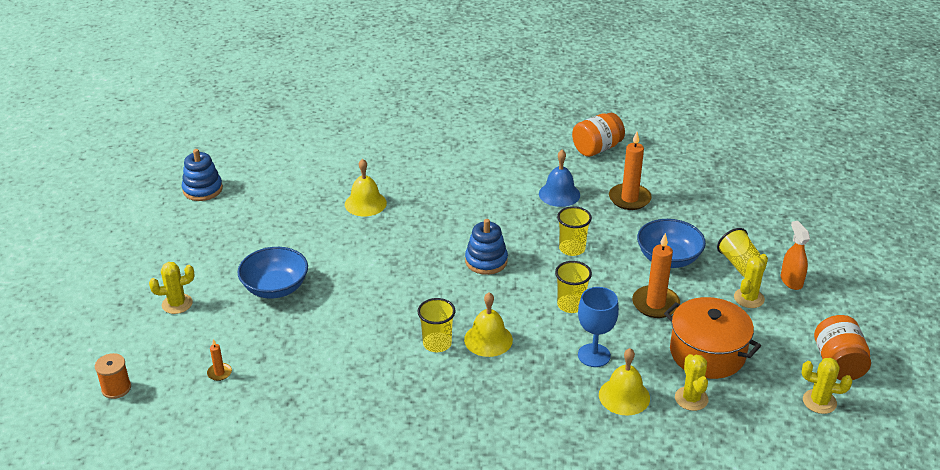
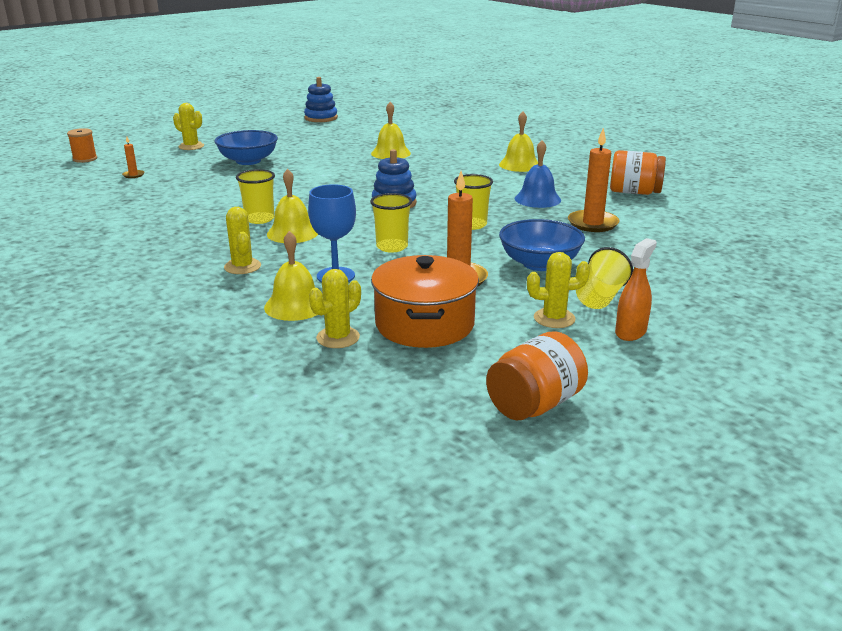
camera: 50 degrees right, 10 degrees down
(479, 160) = (519, 165): none -> yellow bell
(819, 402) = (443, 413): yellow cactus -> yellow cactus (242, 267)

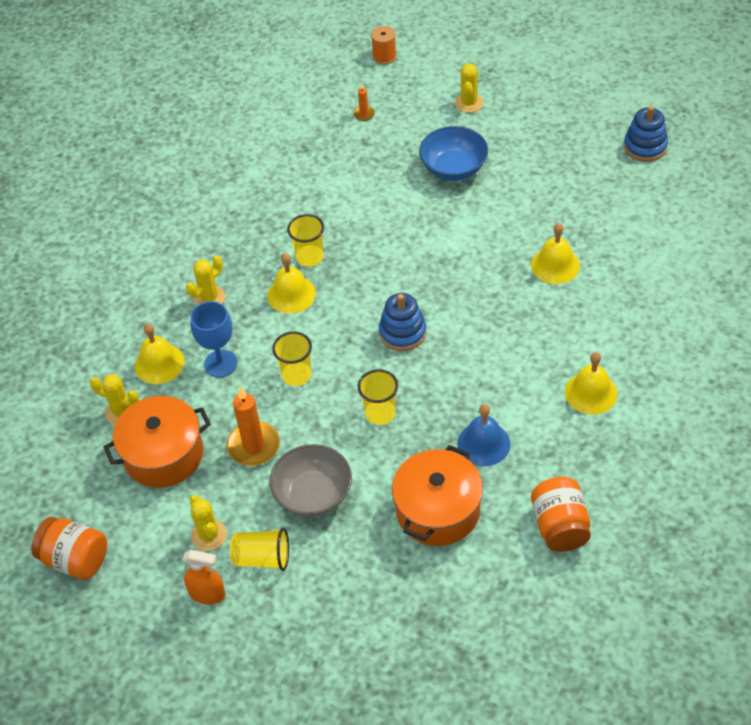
camera: 70 degrees right, 25 degrees up
(539, 264) = (313, 494): blue bowl -> grey bowl
(592, 223) = (438, 510): orange candle -> orange pot

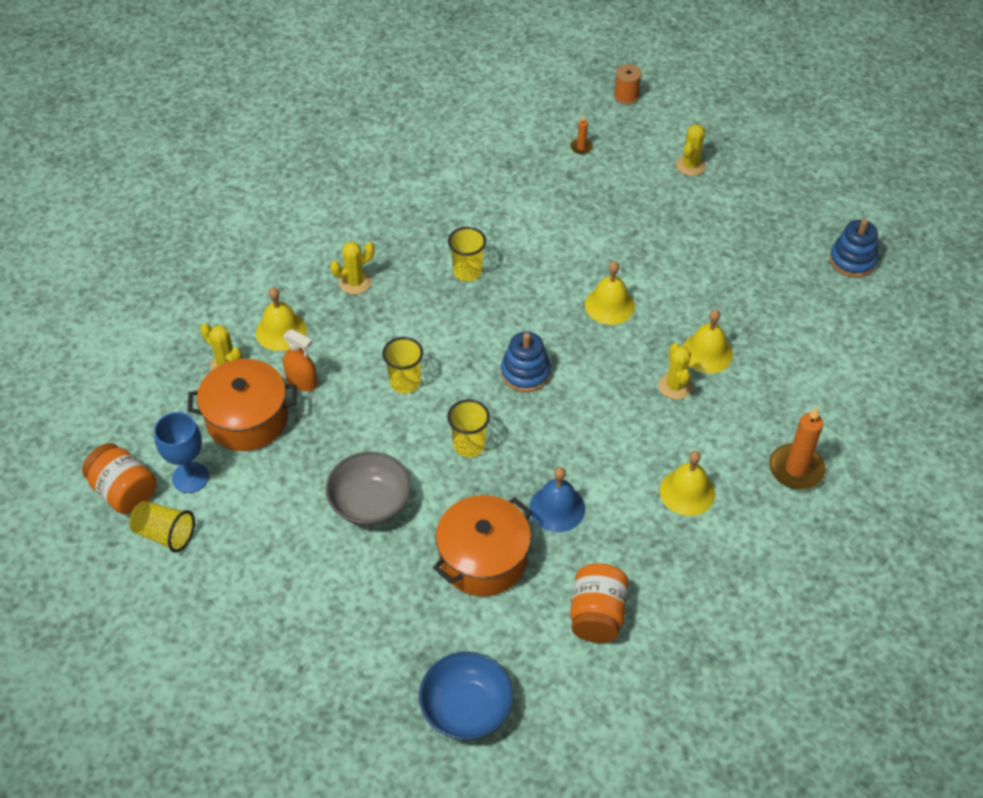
camera: 15 degrees right, 0 degrees up
(207, 594) = (230, 566): orange spray bottle -> orange spray bottle (302, 382)
(209, 535) = (255, 510): yellow cactus -> yellow cactus (675, 386)
(220, 363) = (338, 349): blue goblet -> blue goblet (190, 477)
(254, 446) = (334, 438): orange candle -> orange candle (796, 469)
(262, 558) = (295, 549): yellow cup -> yellow cup (165, 534)
(291, 294) = (434, 302): yellow bell -> yellow bell (609, 305)
(453, 168) = (646, 226): blue bowl -> blue bowl (466, 709)

